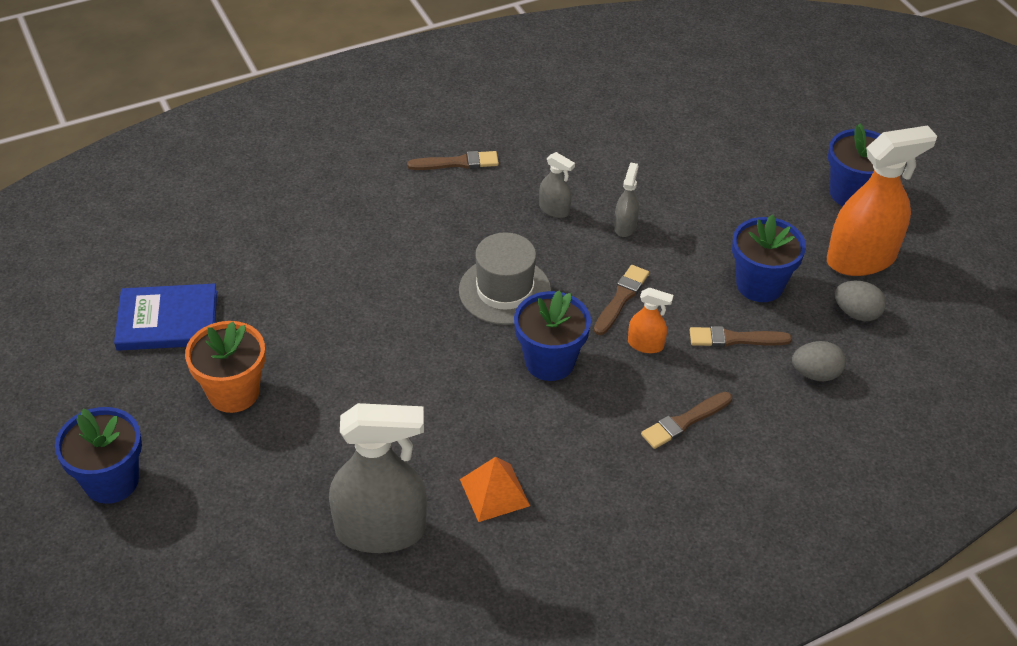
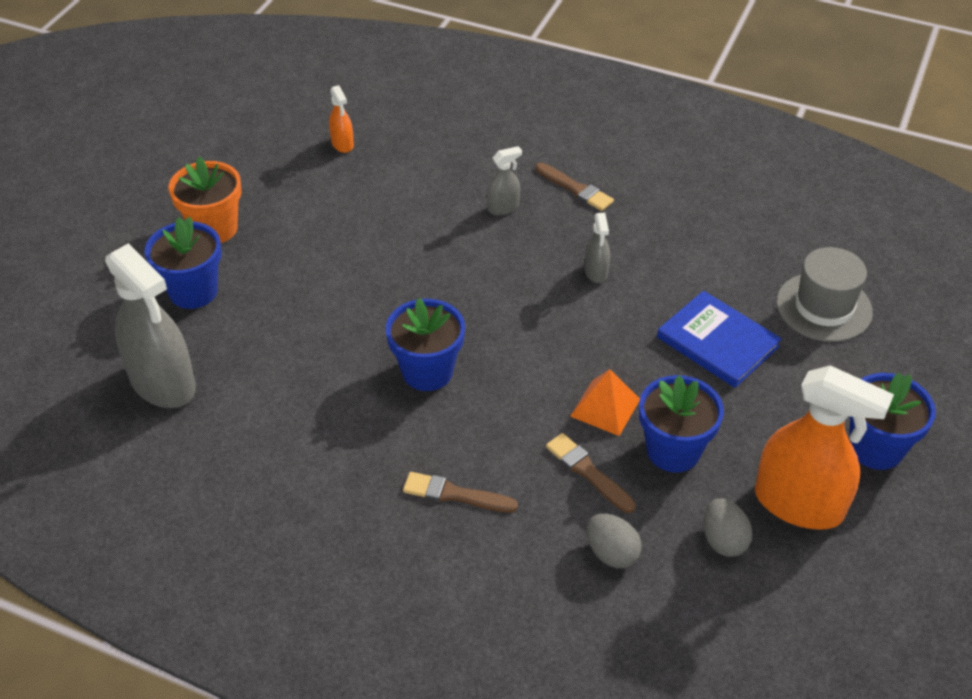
camera: 50 degrees right, 0 degrees up
(111, 481) = (81, 226): blue flower pot -> blue flower pot (193, 291)
(167, 320) = (245, 157): blue book -> blue book (717, 342)
(494, 492) = (260, 423): orange pyramid -> orange pyramid (605, 407)
(504, 291) = (472, 299): grey hat -> grey hat (824, 307)
(621, 298) = (547, 371): brown brush -> none
(625, 226) = (632, 324): grey spray bottle -> grey spray bottle (503, 207)
(645, 344) = (513, 418): orange spray bottle -> orange spray bottle (342, 144)

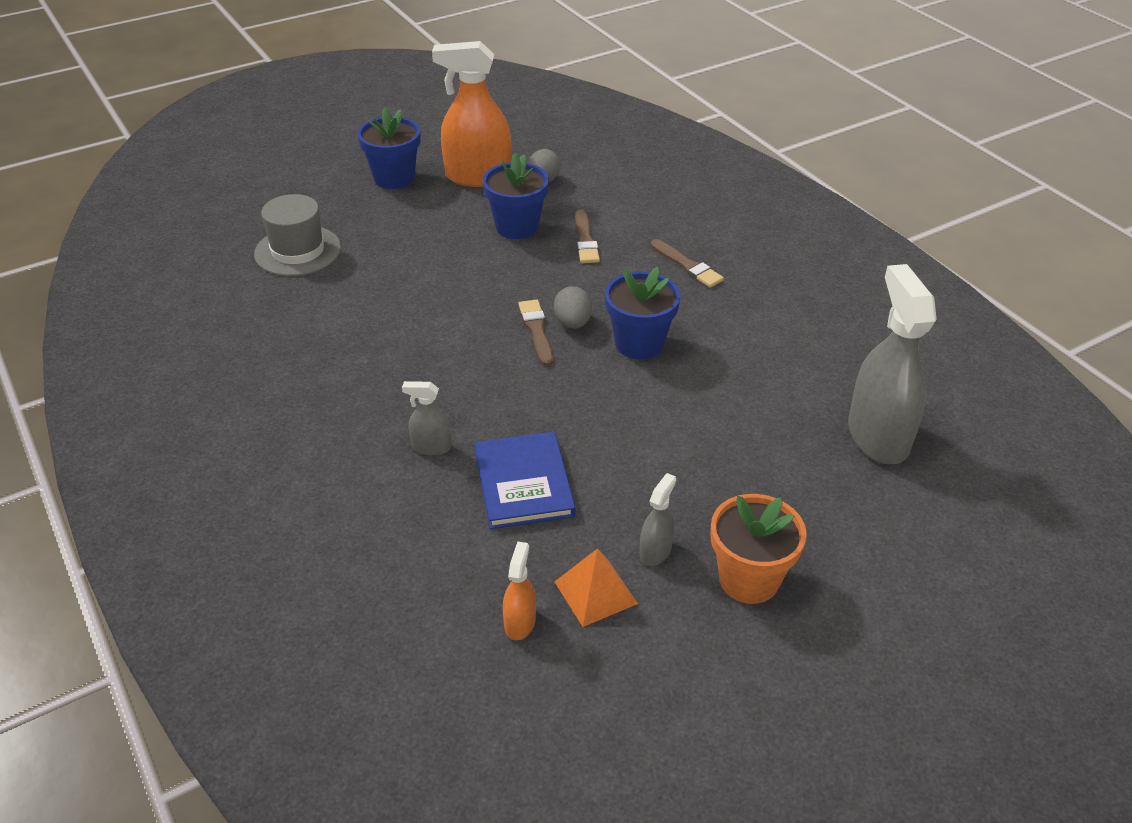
camera: 145 degrees left, 5 degrees down
(193, 291) = (808, 513): blue flower pot -> none
(575, 189) = (343, 430): brown brush -> brown brush (536, 330)
(596, 272) = (423, 351): grey spray bottle -> grey spray bottle (655, 551)
(605, 407) = (531, 265): orange pyramid -> orange pyramid (595, 592)
(611, 553) = (615, 202): grey egg -> grey egg (572, 323)
(717, 342) = (402, 265): blue book -> blue book (524, 483)
(798, 504) = (477, 177): orange spray bottle -> orange spray bottle turned 60 degrees counterclockwise

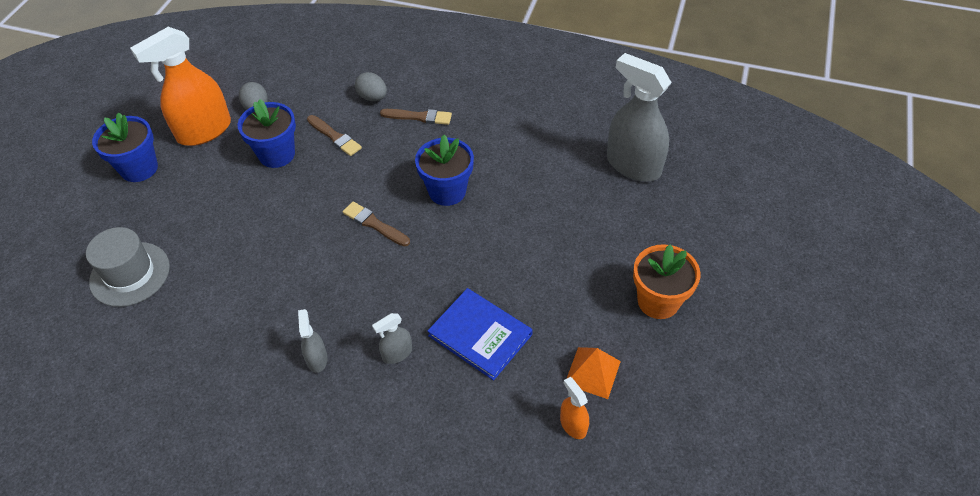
camera: 40 degrees left, 10 degrees up
(572, 323) = (391, 203): grey egg -> grey egg (372, 97)
(655, 551) = (596, 322): grey spray bottle -> grey spray bottle (317, 359)

